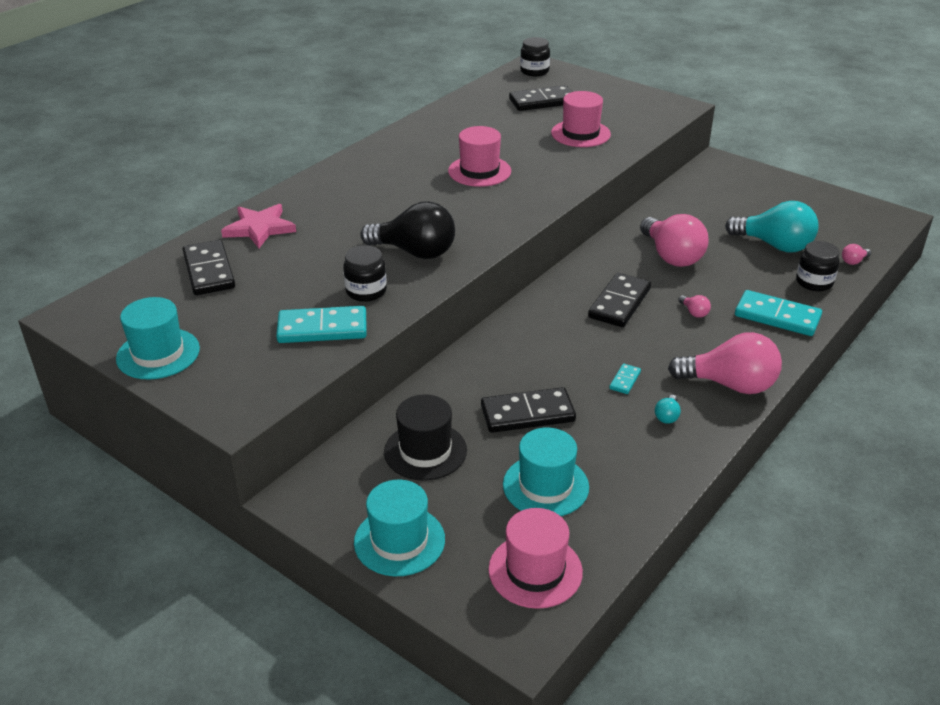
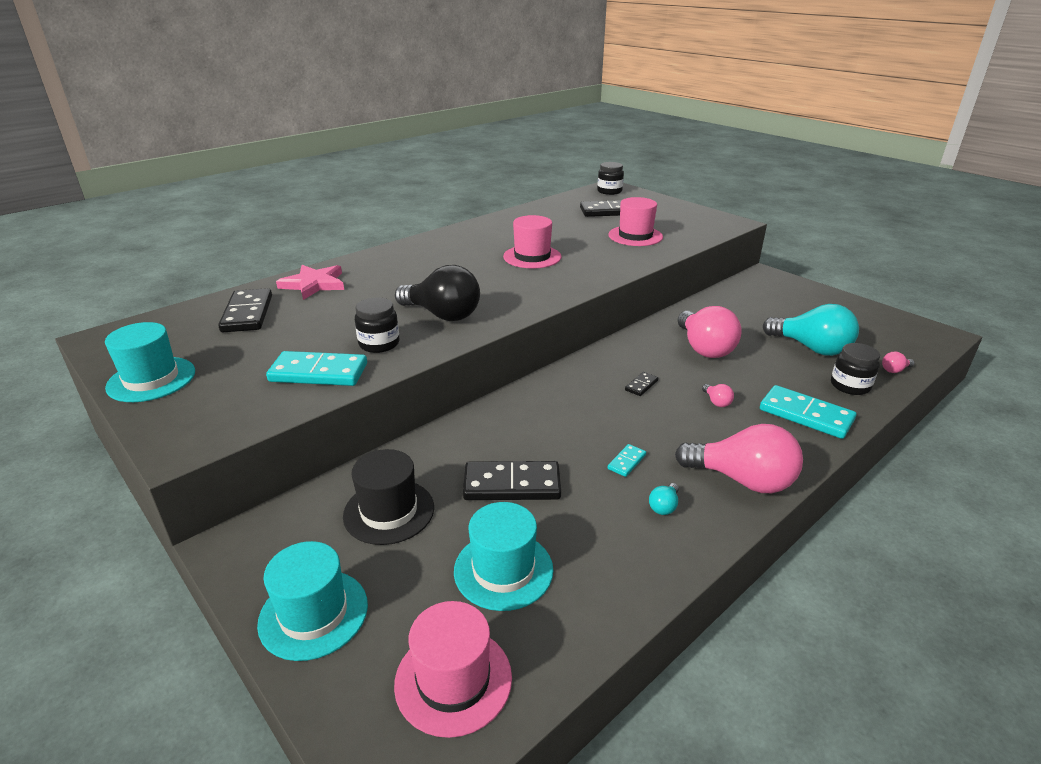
camera: 10 degrees right, 5 degrees down
(619, 303) = (641, 385): black domino -> black domino, size x0.47

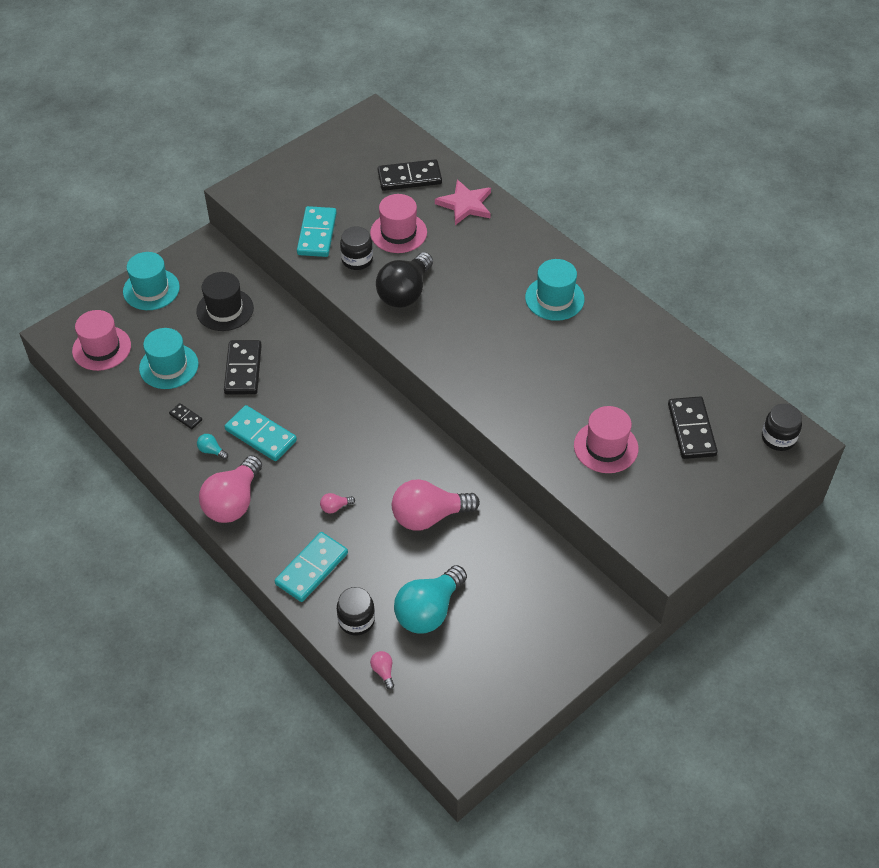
camera: 90 degrees right, 20 degrees up
(151, 379) = (314, 156): turquoise hat -> turquoise hat (554, 298)
(532, 257) = (536, 352): pink hat -> pink hat (398, 232)
(626, 462) = (261, 435): turquoise domino -> turquoise domino, size x2.12
(641, 385) = (363, 457): black domino -> black domino (185, 417)

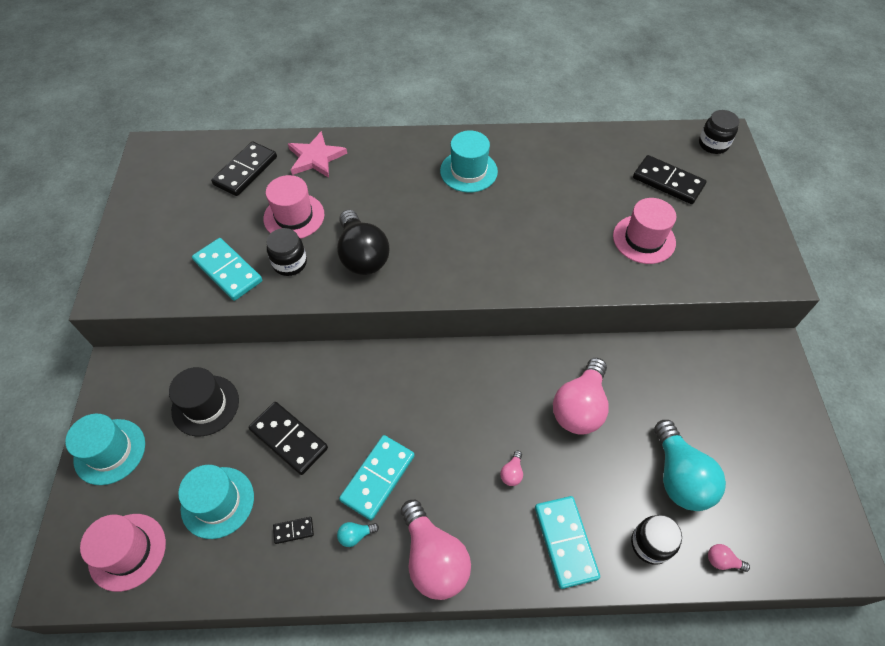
camera: 50 degrees left, 5 degrees up
(261, 435) = (378, 478): turquoise domino -> turquoise domino turned 45 degrees counterclockwise

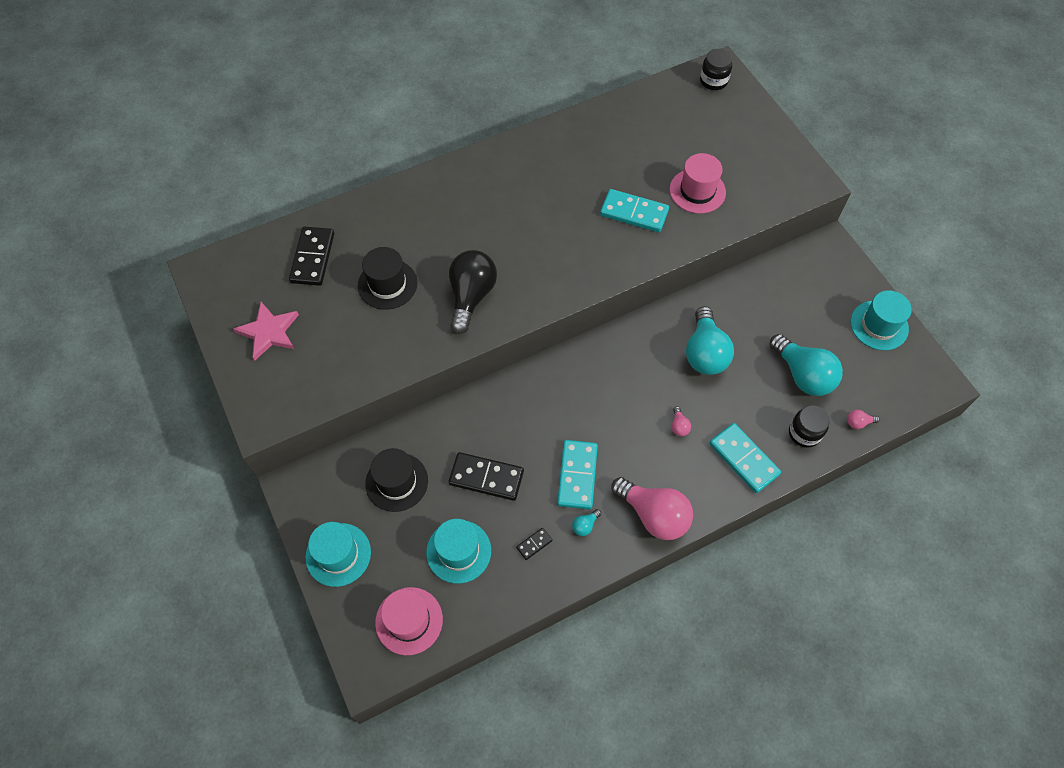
camera: 25 degrees left, 5 degrees up
(228, 271) = (360, 357): turquoise domino -> turquoise domino (634, 213)
(290, 263) = (411, 328): black jar -> none
(294, 216) = (387, 284): pink hat -> black hat
(316, 158) = (371, 220): pink star -> pink star (269, 332)
(362, 256) = (471, 296): black light bulb -> black light bulb turned 120 degrees counterclockwise
(468, 171) = (519, 182): turquoise hat -> turquoise hat (879, 325)
(579, 407) = (704, 353): pink light bulb -> turquoise light bulb
(668, 182) = (692, 130): black domino -> none

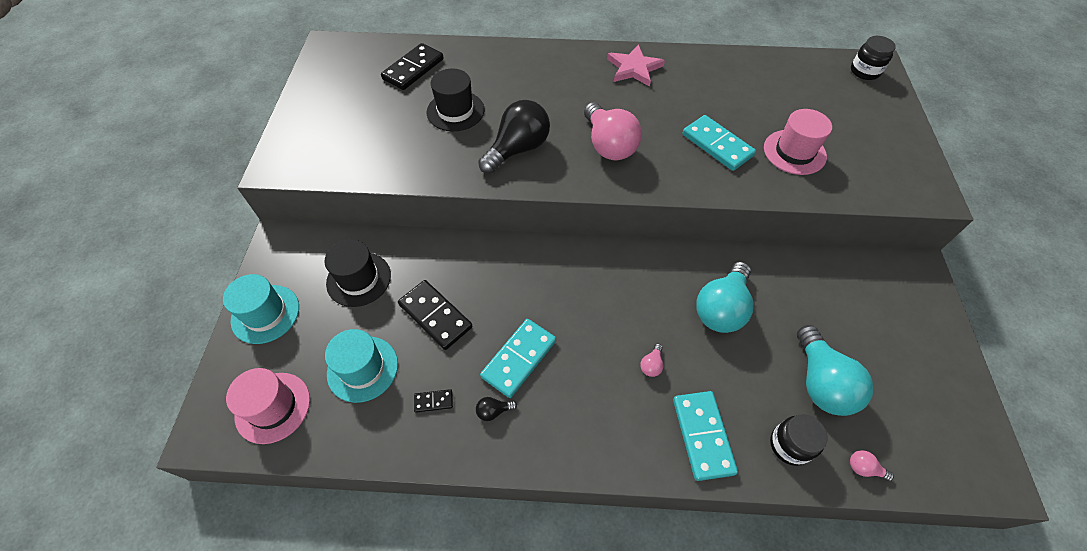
camera: 30 degrees right, 5 degrees down
(269, 332) = (337, 106): pink star -> pink star (634, 68)
(585, 525) = (493, 411): turquoise light bulb -> black light bulb
(653, 515) = (569, 440): pink light bulb -> pink light bulb (608, 145)
(879, 325) = (942, 375): turquoise hat -> none

